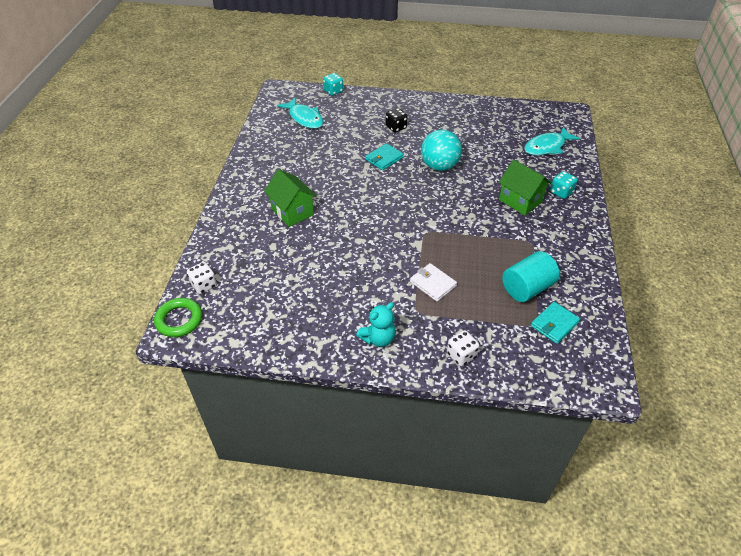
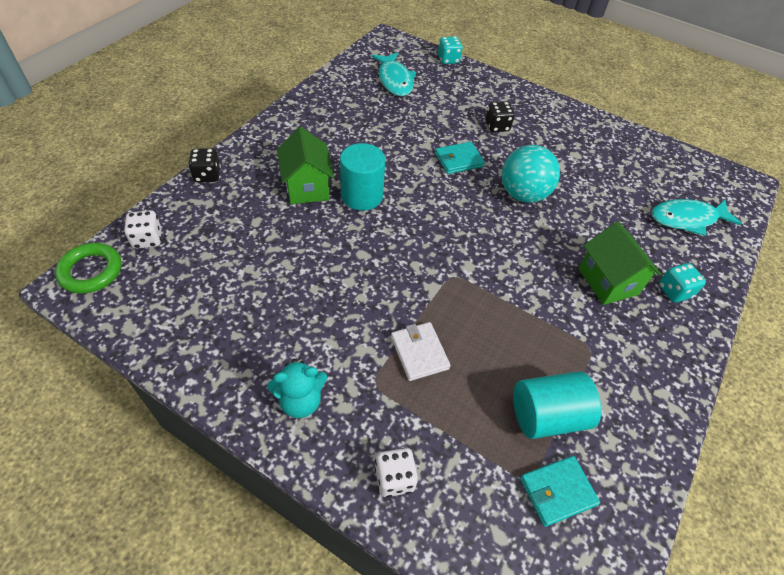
camera: 20 degrees right, 5 degrees up
(215, 229) = (207, 175): none -> black dice
(334, 204) = (362, 196): none -> turquoise cylinder

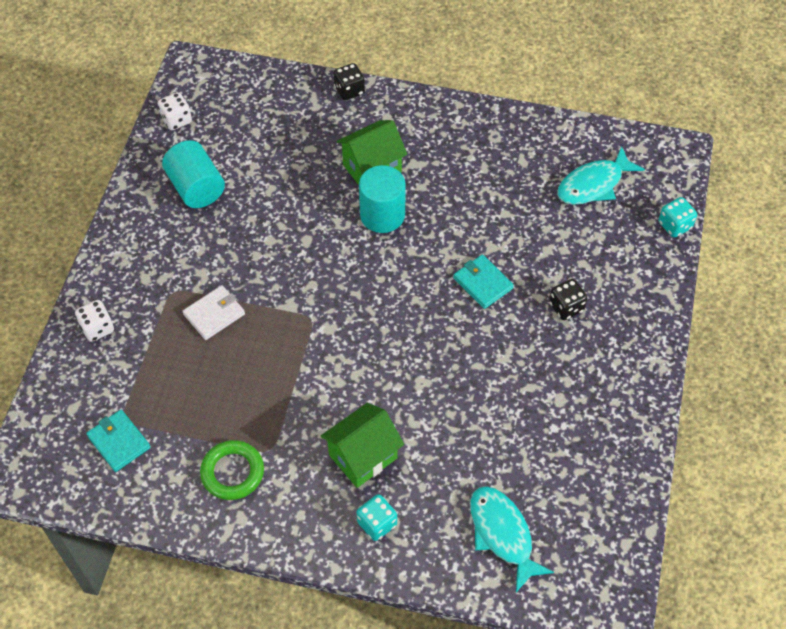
camera: 75 degrees right, 5 degrees up
(91, 271) = (208, 70): green ring -> green ring (232, 472)
(148, 239) = (255, 87): white dice -> white dice (176, 120)
(300, 400) = (141, 248): turquoise teddy bear -> none
(523, 194) = (458, 356): turquoise ball -> none
(547, 415) = (185, 424): turquoise cylinder -> turquoise cylinder (196, 187)

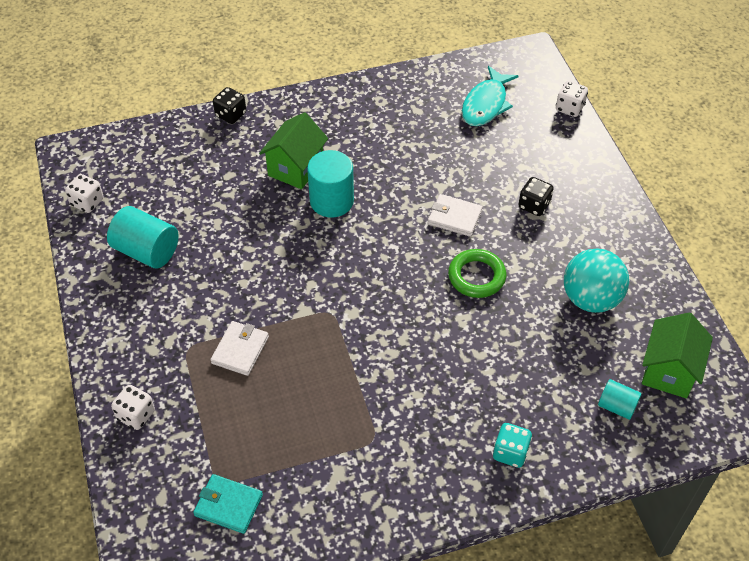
camera: 30 degrees left, 5 degrees down
(232, 472) = (354, 476): green ring -> green ring (476, 276)
(363, 456) = (458, 403): green house -> green house (669, 371)
(482, 283) = (454, 217): turquoise wallet -> white wallet
(502, 534) = (617, 406): turquoise fish -> turquoise cylinder
(553, 423) = (590, 299): none -> turquoise ball
(674, 225) = (569, 108): turquoise dice -> white dice

